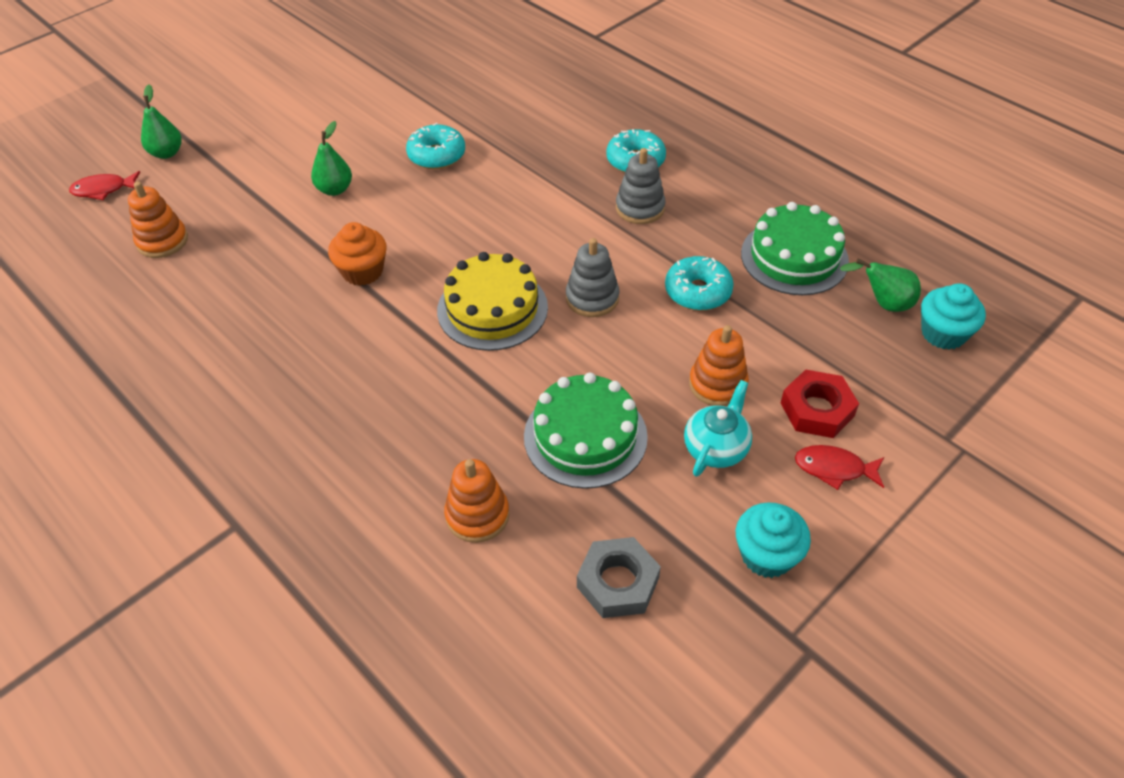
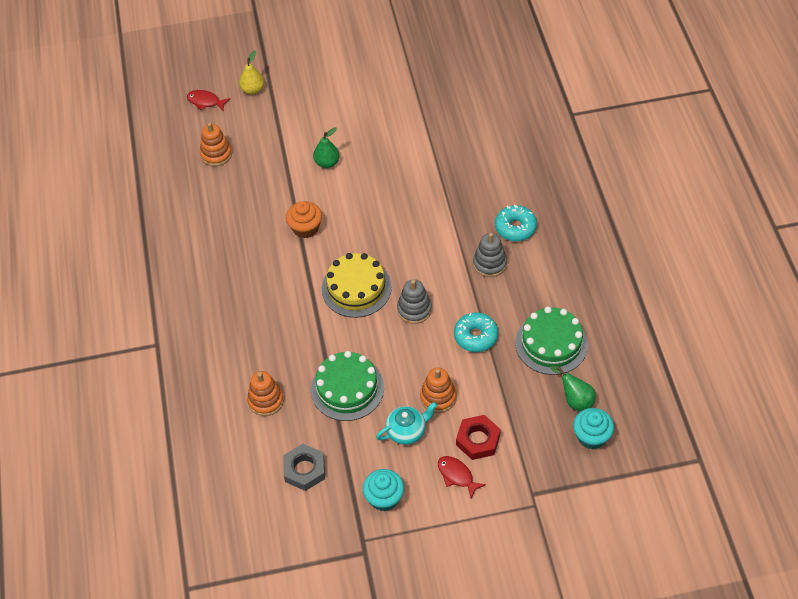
camera: 35 degrees right, 5 degrees up
(167, 153) = (253, 90): green pear -> yellow pear
(437, 155) = (401, 165): turquoise donut -> none

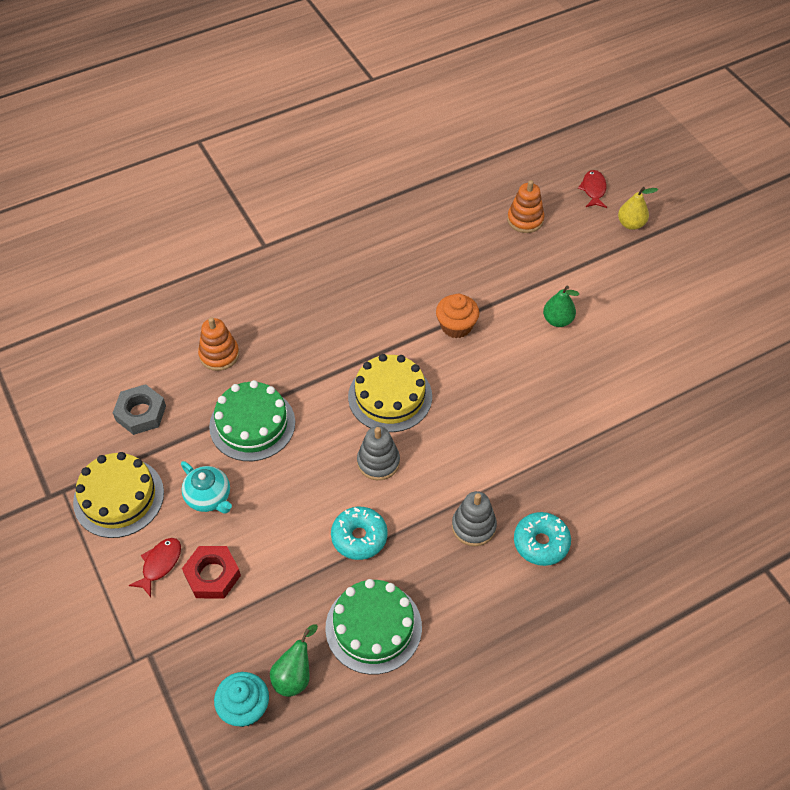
camera: 70 degrees right, 0 degrees up
(384, 498) = (119, 497): turquoise cupcake -> yellow cake
(438, 397) = (262, 518): orange stacking toy -> none

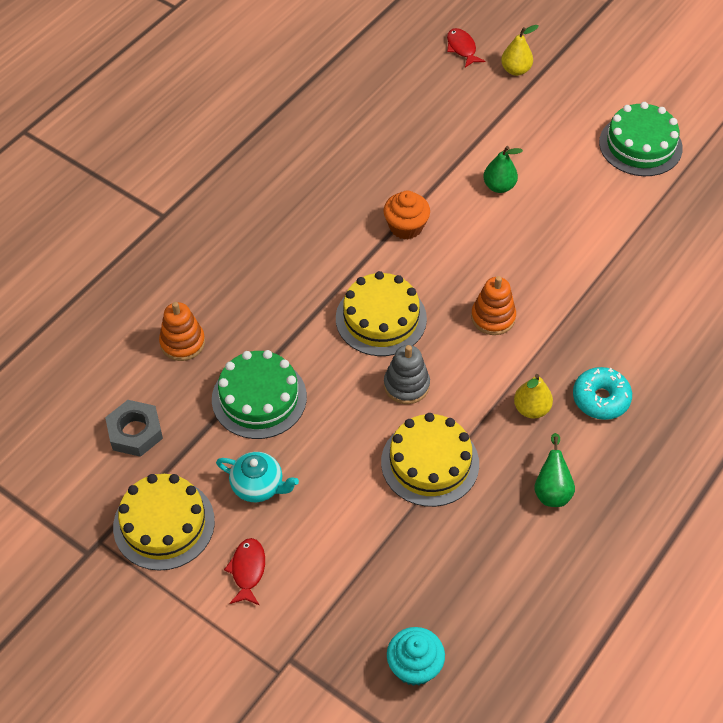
camera: 25 degrees left, 0 degrees up
(212, 575) = (307, 558): red nut -> none
(295, 675) = (444, 615): green pear -> green pear (552, 490)
(359, 537) = (430, 463): turquoise donut -> yellow cake
(373, 627) = (492, 539): green cake -> green cake (640, 145)
(473, 526) = (531, 409): grey stacking toy -> yellow pear
(525, 220) = (413, 100): orange stacking toy -> orange stacking toy (493, 317)

